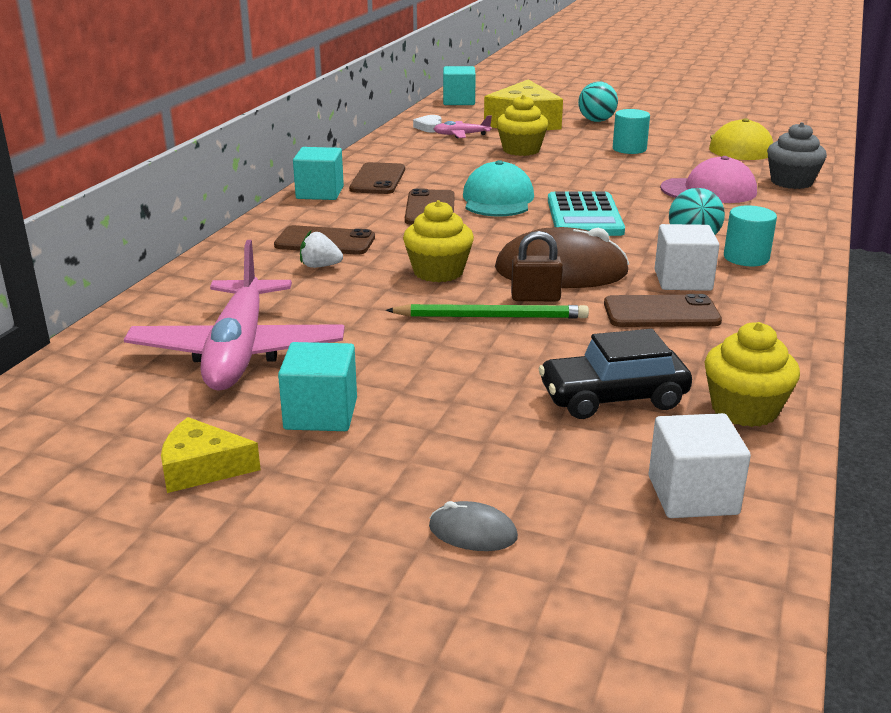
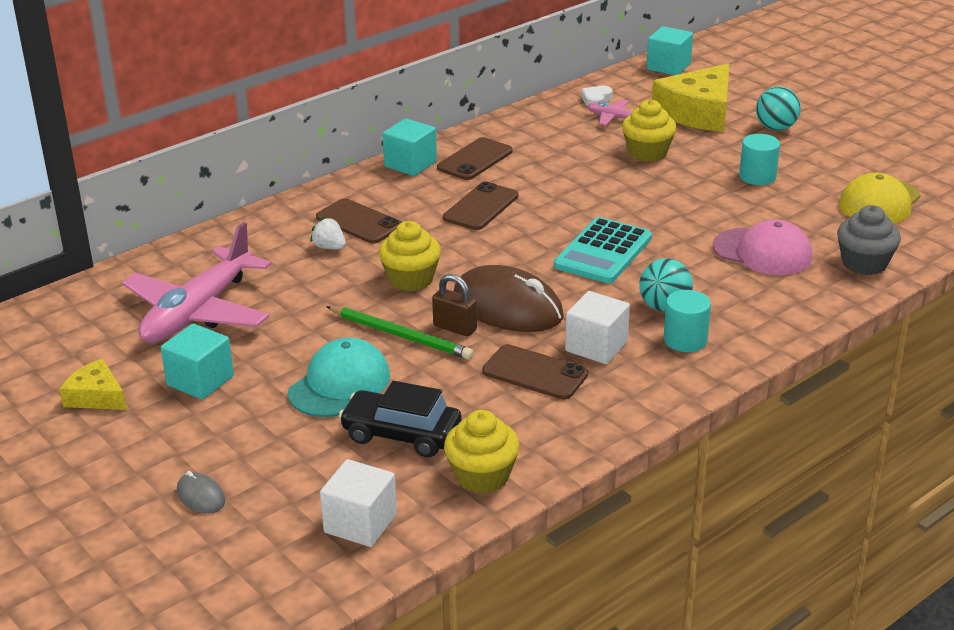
camera: 30 degrees right, 5 degrees up
(498, 199) = (550, 211): turquoise cap -> turquoise cap (339, 384)

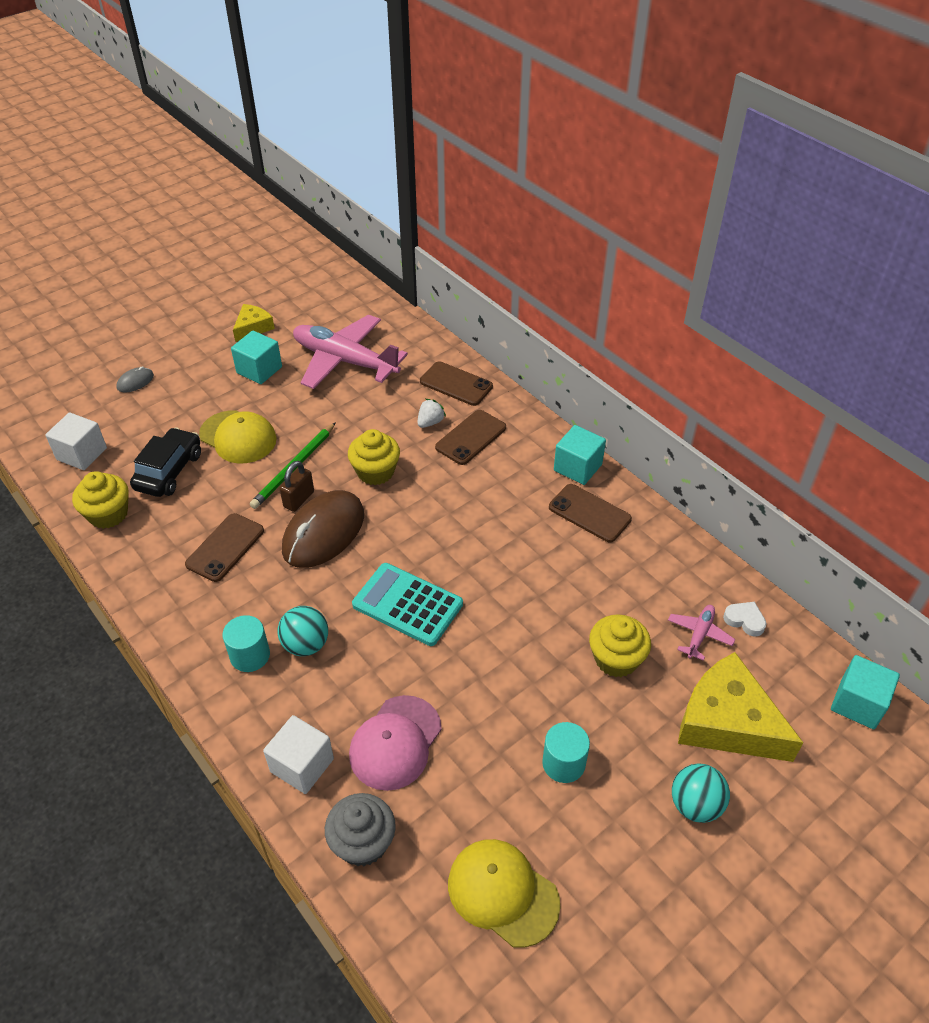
camera: 90 degrees right, 15 degrees up
(339, 384) = (238, 437): turquoise cap -> yellow cap
(481, 207) = (495, 517): brown phone -> brown phone (456, 384)
(596, 346) = (253, 590): white cube -> white cube (302, 765)

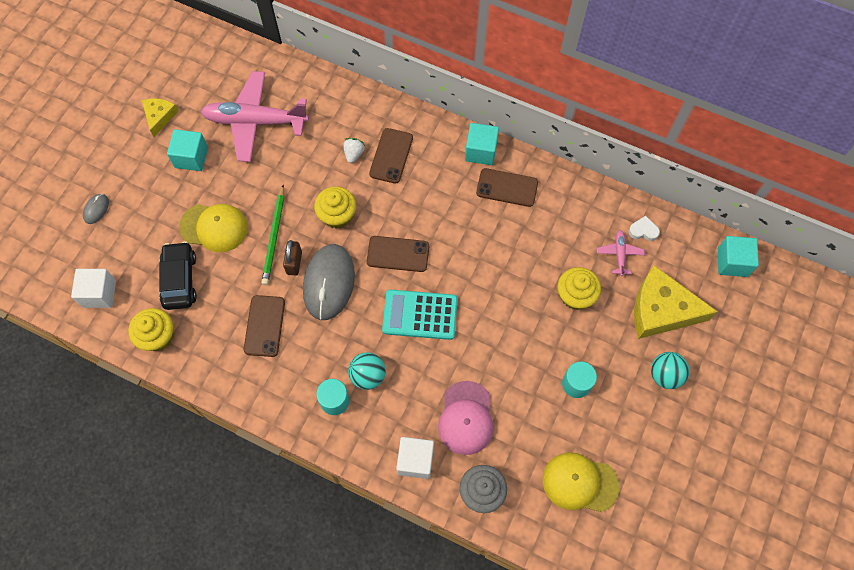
camera: 25 degrees left, 20 degrees up
(323, 532) = (329, 283): brown mouse -> grey mouse
(456, 384) = (354, 110): brown phone -> brown phone (398, 254)

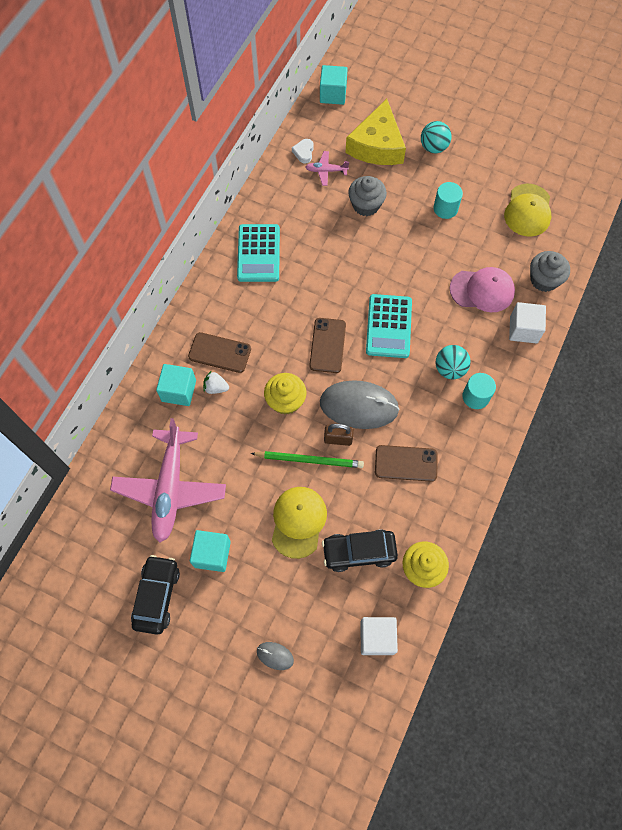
camera: 90 degrees left, 0 degrees up
(159, 117) = (157, 596): yellow cheese -> black car
(481, 151) = (218, 274): turquoise cube -> turquoise cube (179, 391)
(507, 187) = (258, 253): brown phone -> turquoise calculator
(575, 295) = (366, 205): yellow cupcake -> grey cupcake

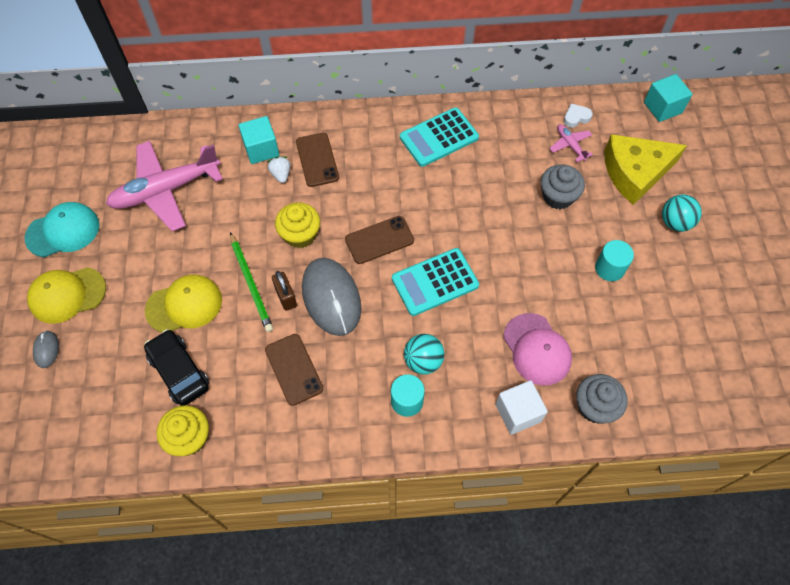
camera: 60 degrees right, 5 degrees down
(157, 596) = (63, 231): black car -> turquoise cap
(212, 554) = (120, 252): turquoise cube -> none
(377, 637) = (100, 429): white cube -> none
(528, 210) = (671, 349): yellow cap -> yellow cap (67, 295)

